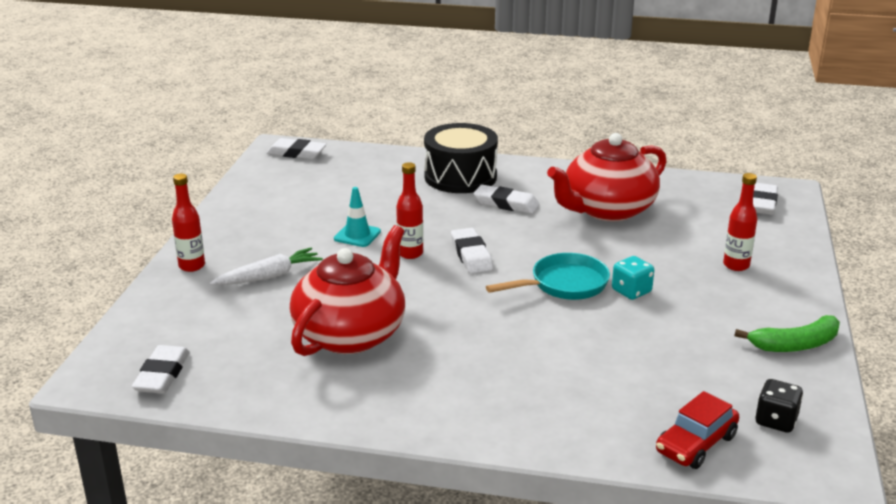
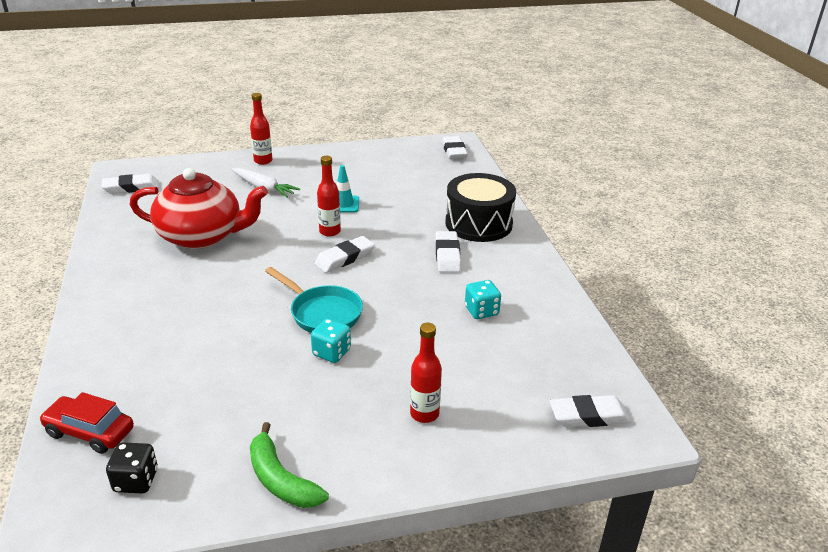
camera: 65 degrees right, 5 degrees up
(607, 210) = (481, 311): red teapot -> turquoise dice

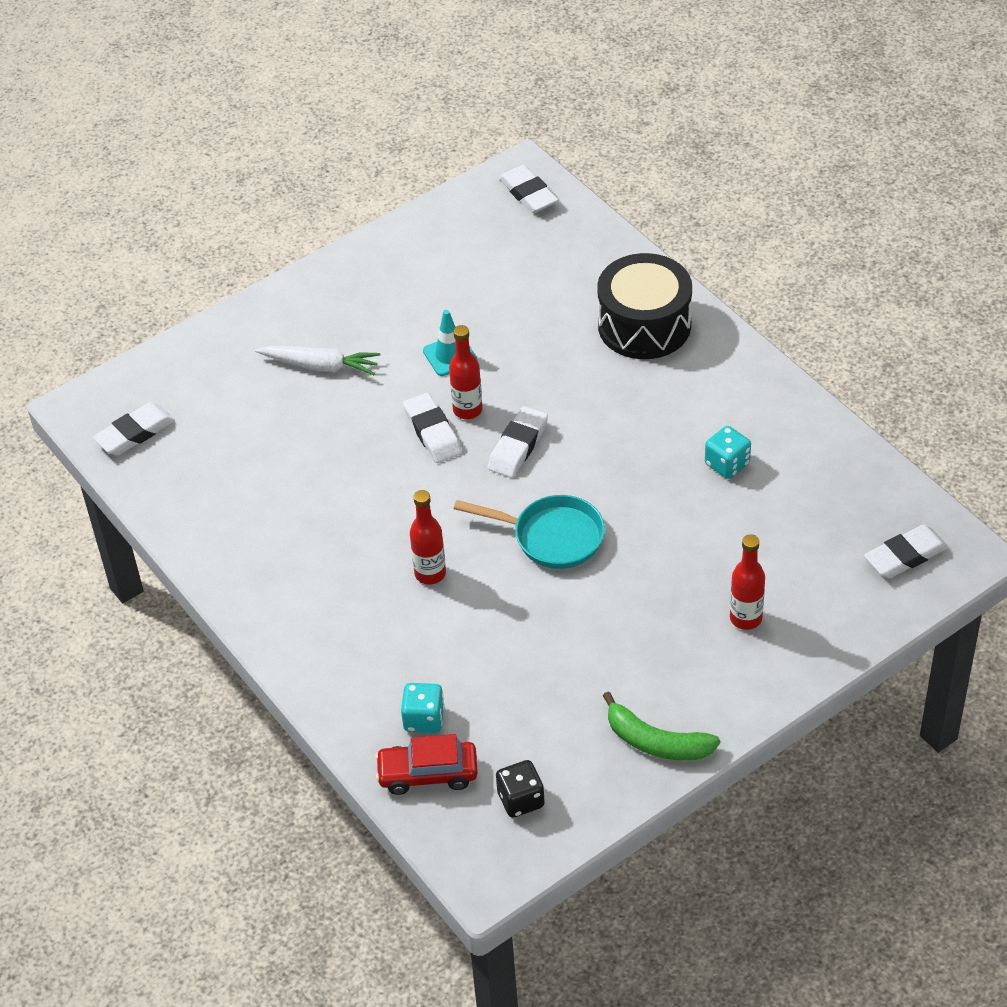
camera: 20 degrees left, 15 degrees up
(202, 236) = (310, 479): red teapot -> none
(263, 161) = (274, 313): red bottle -> red bottle (430, 573)
(331, 352) = (600, 584): turquoise dice -> turquoise dice (424, 719)
(447, 255) = (638, 394): white eraser -> white eraser (432, 432)

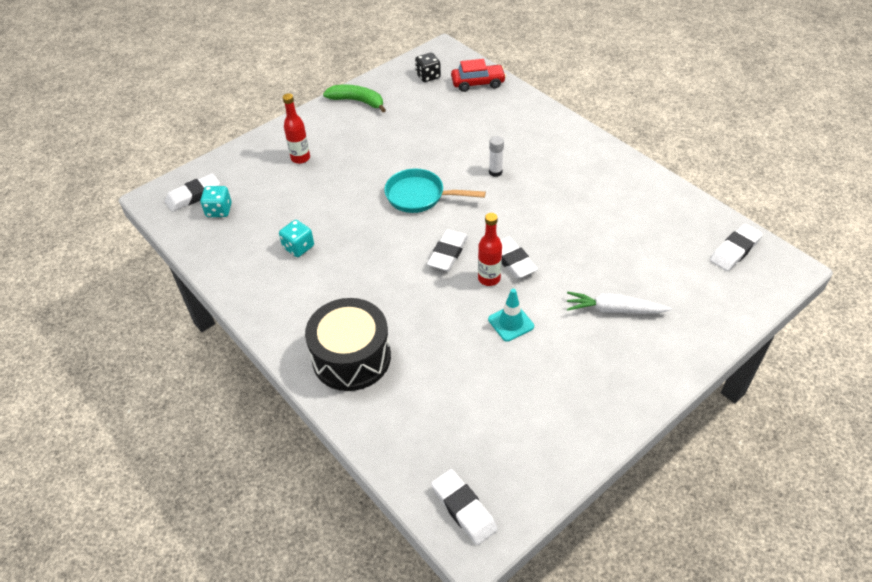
camera: 175 degrees right, 0 degrees up
(424, 719) = (484, 104): turquoise dice -> turquoise dice (219, 210)
(430, 573) = (495, 172): red bottle -> white glue stick

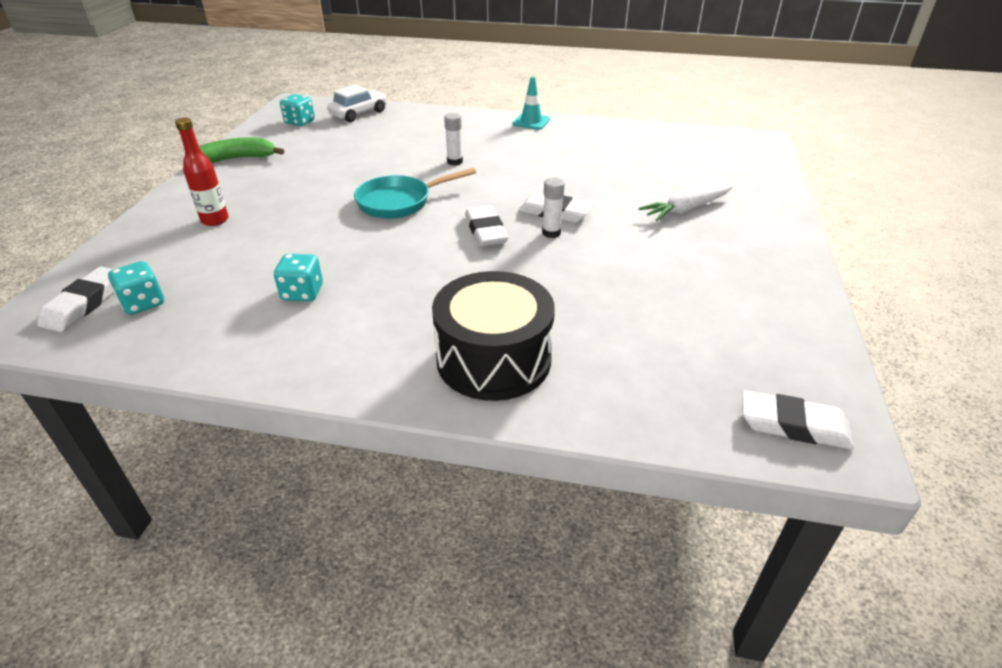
camera: 40 degrees left, 10 degrees down
(428, 76) = (300, 122): black dice -> turquoise dice
(478, 83) = (359, 113): red car -> white car
(489, 278) = (551, 233): red bottle -> white glue stick
(511, 323) = (616, 255): turquoise traffic cone -> turquoise traffic cone (531, 122)
(734, 250) = (713, 142): white eraser -> none

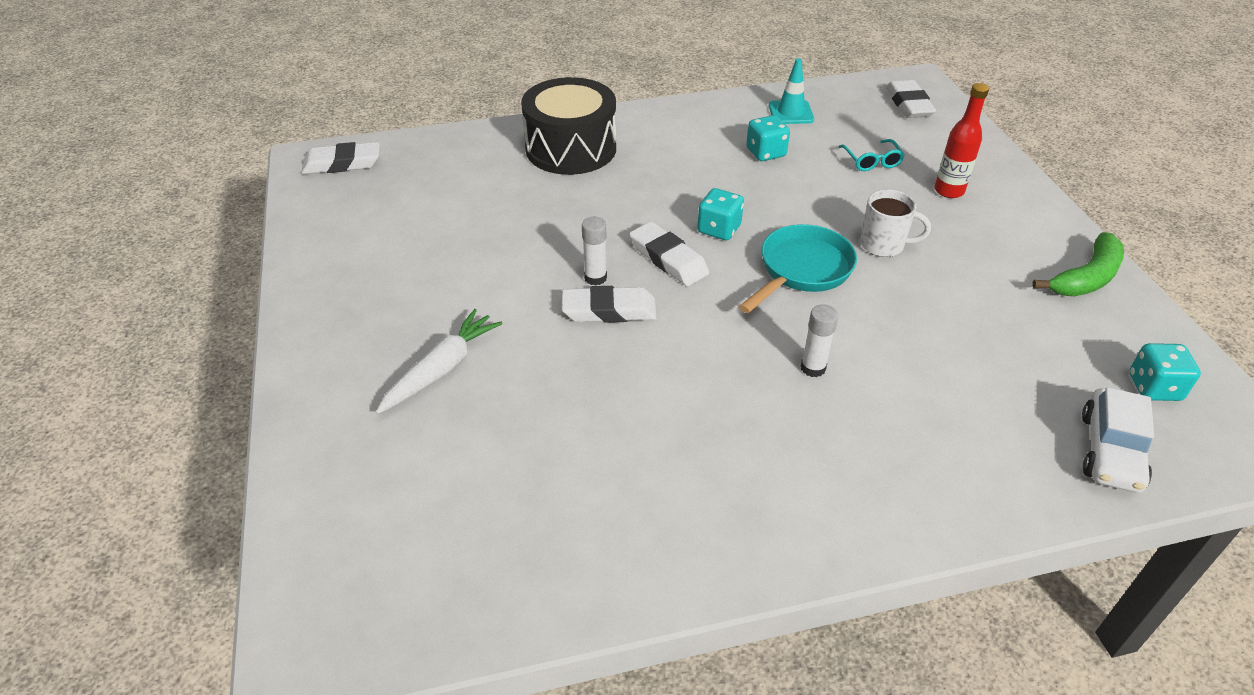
camera: 155 degrees right, 5 degrees up
(143, 303) = (870, 115): turquoise dice -> turquoise dice (719, 229)
(227, 258) = (872, 161): none -> turquoise glasses
(323, 201) = (883, 245): none -> white mug
(531, 122) = (792, 543): turquoise traffic cone -> turquoise traffic cone (791, 113)

